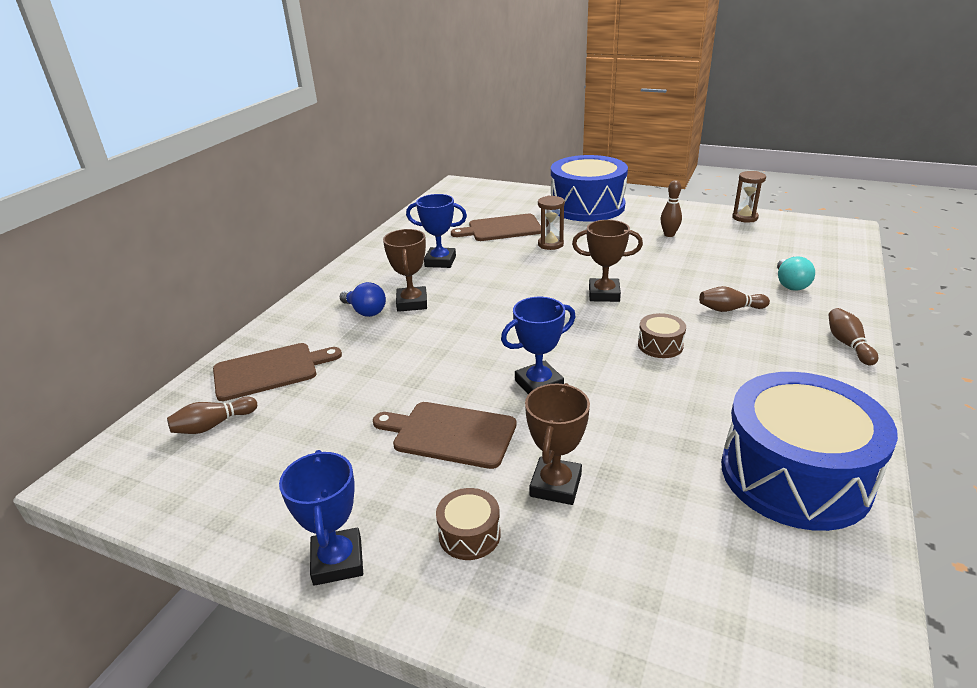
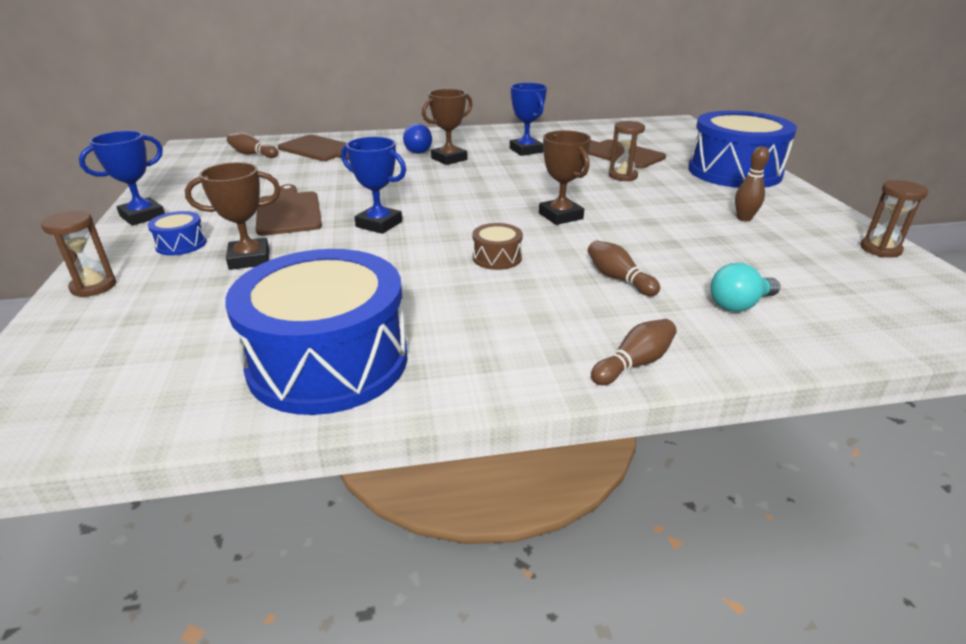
camera: 55 degrees right, 0 degrees up
(469, 534) = (181, 244): brown drum -> blue drum
(538, 630) = (93, 286): none -> brown hourglass

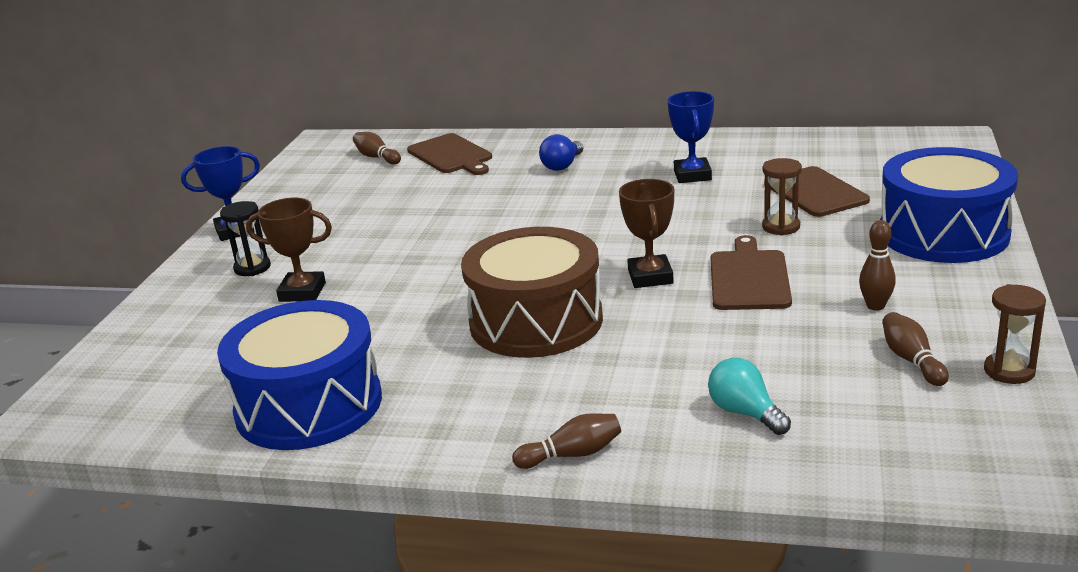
camera: 25 degrees right, 5 degrees down
(93, 286) = (163, 304): brown hourglass -> none
(181, 244) = (252, 268): blue drum -> black hourglass
(289, 212) = (369, 240): brown cutting board -> brown cutting board (749, 278)
(379, 224) = (447, 265): blue trophy -> none
(449, 159) = (587, 181): brown trophy -> none
(497, 258) = (536, 321): brown drum -> brown drum, size x2.44
(618, 279) = (642, 364): brown bowling pin -> brown bowling pin (911, 360)
(739, 305) = (745, 413): turquoise light bulb -> turquoise light bulb turned 60 degrees clockwise

